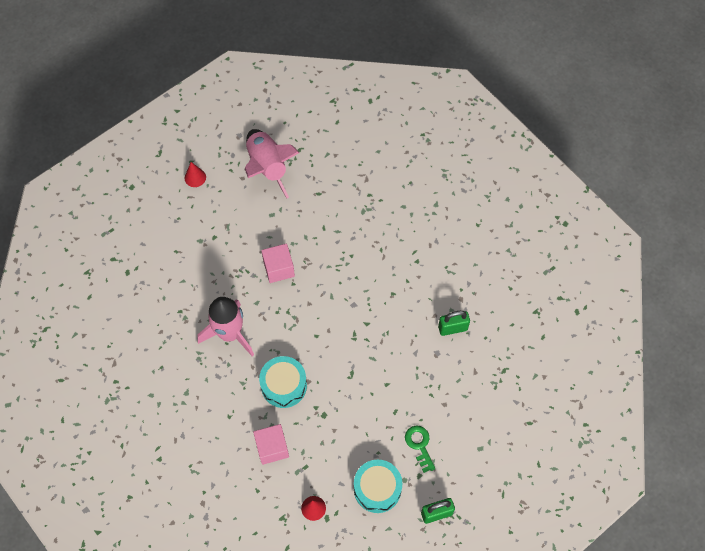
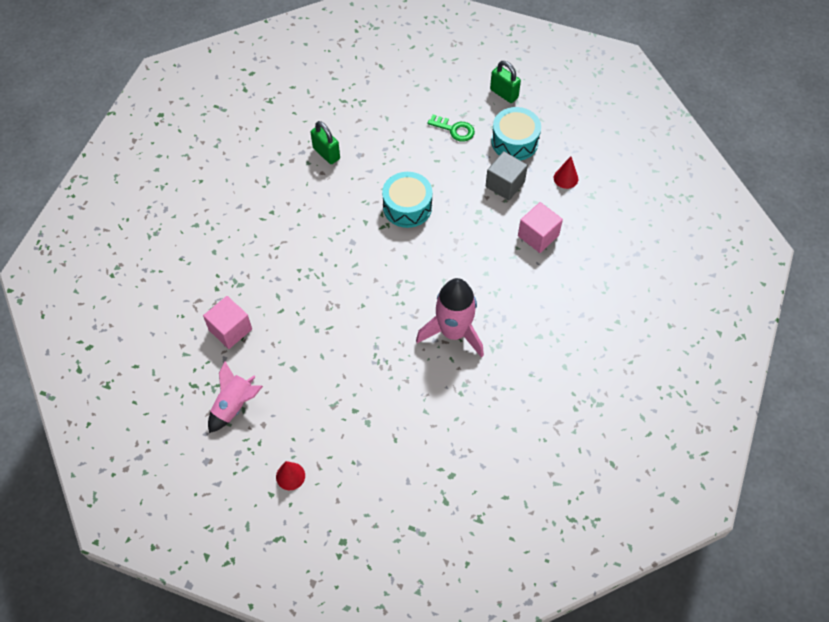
camera: 120 degrees left, 5 degrees down
(267, 167) = (234, 406): pink rocket -> pink rocket, size x0.65
(279, 268) = (353, 327): pink cube -> pink cube (230, 329)
(284, 385) = (473, 257): turquoise drum -> turquoise drum (407, 207)
(337, 452) = (505, 184): none -> grey cube
(419, 445) = (454, 130): green key -> green key turned 105 degrees counterclockwise

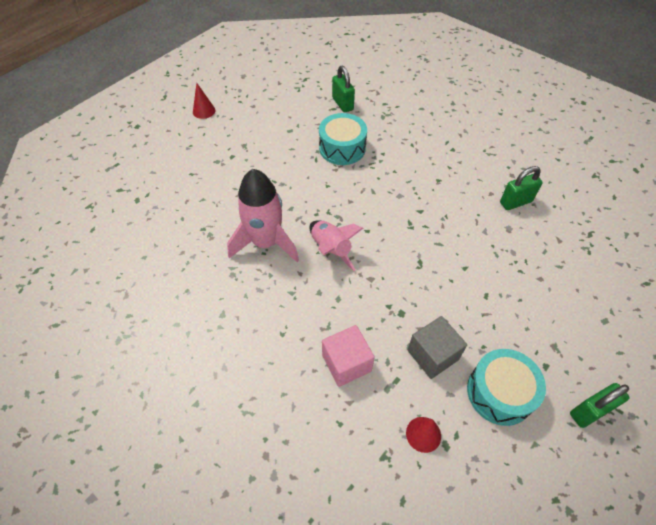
camera: 110 degrees right, 5 degrees down
(230, 329) = (342, 104): pink cube -> green padlock
(234, 406) = (276, 95): pink rocket -> pink rocket (330, 249)
(407, 207) = (428, 249): turquoise drum -> turquoise drum (342, 148)
(454, 130) = (531, 329): green key -> none

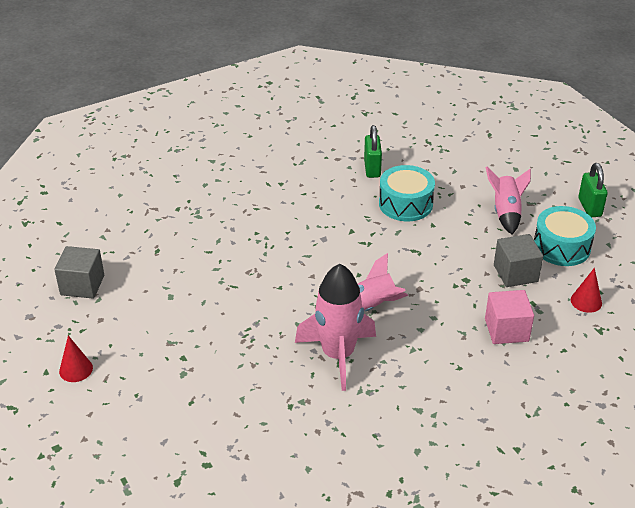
camera: 70 degrees left, 15 degrees down
(281, 87) = (82, 285): none -> grey cube
(342, 104) = (154, 241): green padlock -> none
(342, 148) = (229, 261): turquoise drum -> turquoise drum (405, 204)
(523, 326) = (506, 213): none -> pink rocket

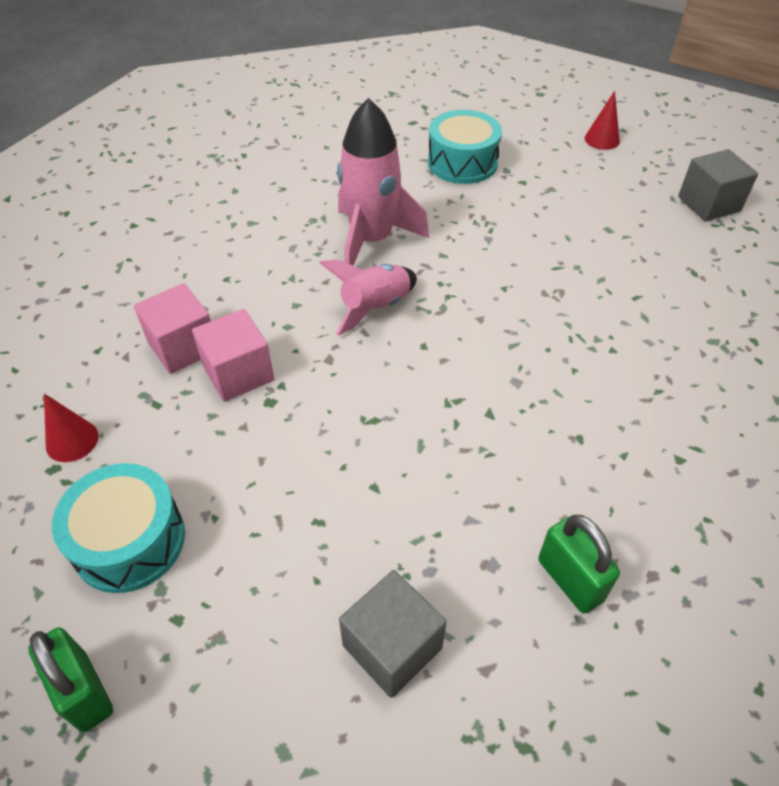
camera: 150 degrees right, 10 degrees up
(405, 204) = (447, 513): turquoise drum -> turquoise drum (462, 162)
(477, 301) = (238, 373): none -> pink cube
(506, 213) = (257, 582): pink rocket -> none
(515, 273) = (197, 446): grey cube -> grey cube (392, 646)

